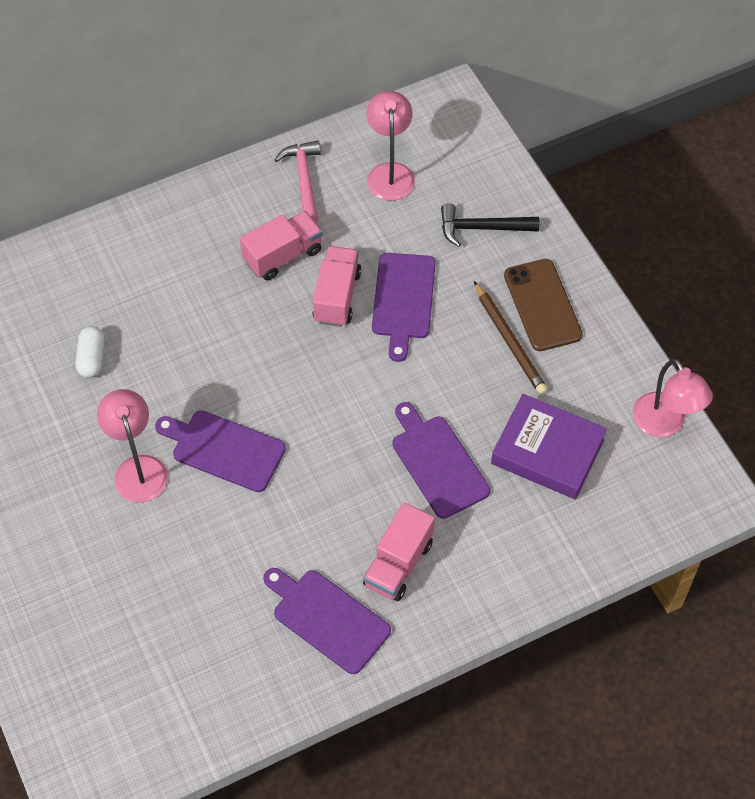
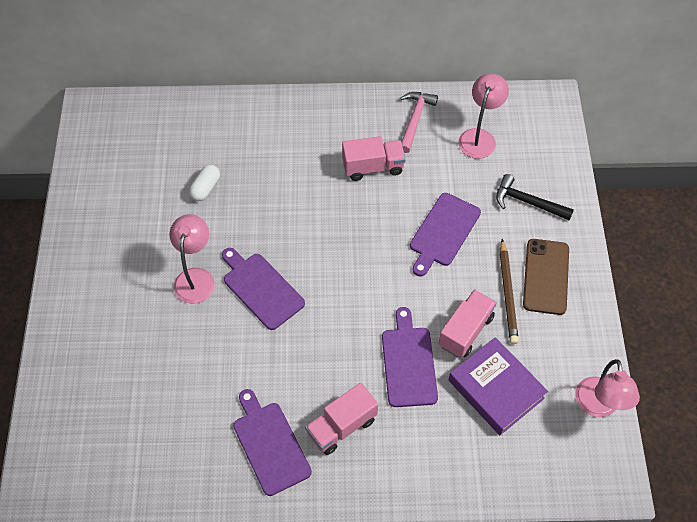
camera: 25 degrees right, 0 degrees up
(336, 296) = (396, 211): pink truck -> pink truck (465, 331)

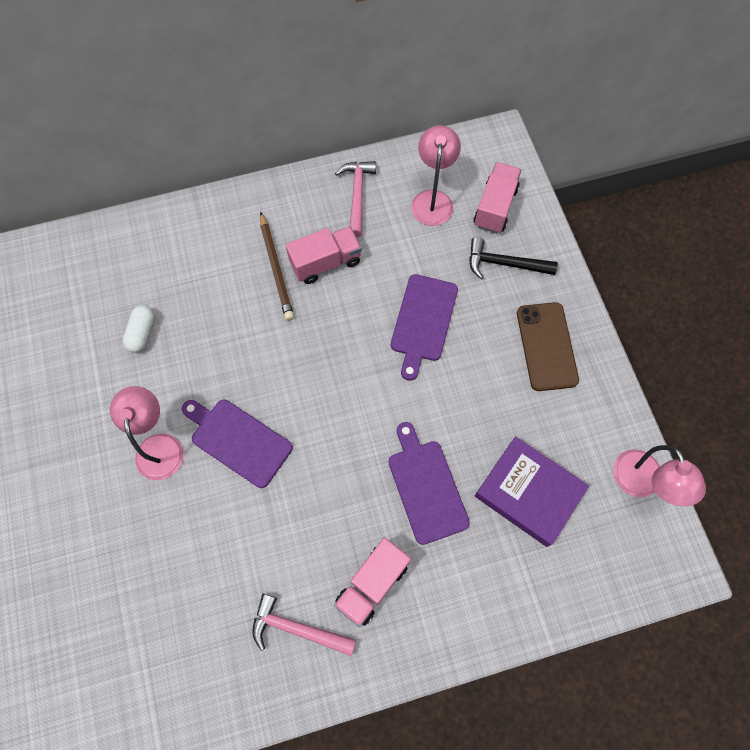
camera: 15 degrees left, 10 degrees up
(270, 444) = (297, 629): purple cutting board -> pink hammer
(465, 331) = (478, 432): pink truck -> pink truck (495, 207)
(507, 293) = (511, 376): brown pencil -> brown pencil (276, 268)

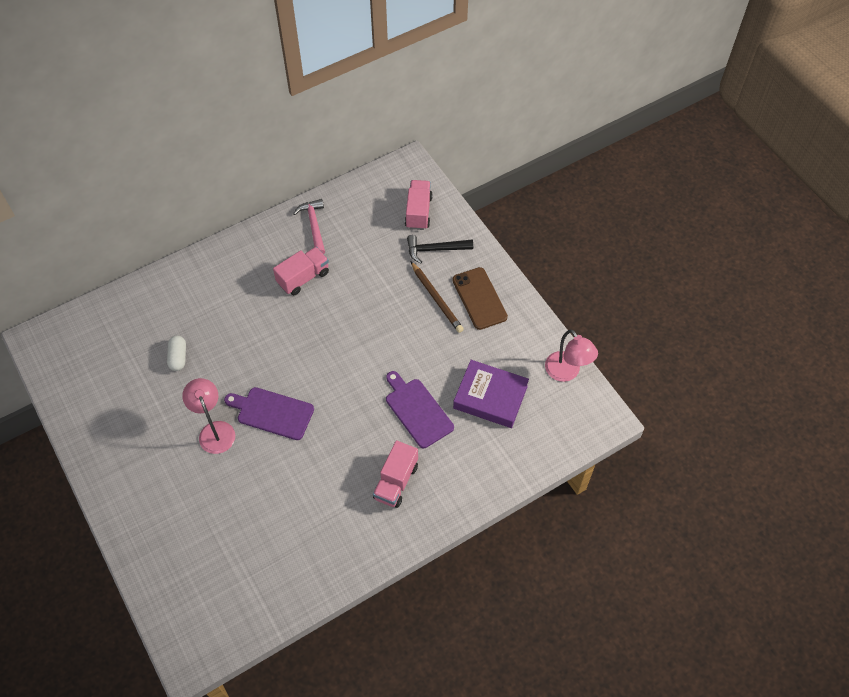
camera: 15 degrees left, 10 degrees down
(276, 268) = (267, 290): brown pencil -> brown pencil (436, 299)
(297, 629) = (350, 523): pink hammer -> none
(423, 321) = (386, 302): purple cutting board -> none
(432, 199) = (371, 217): pink lamp -> none

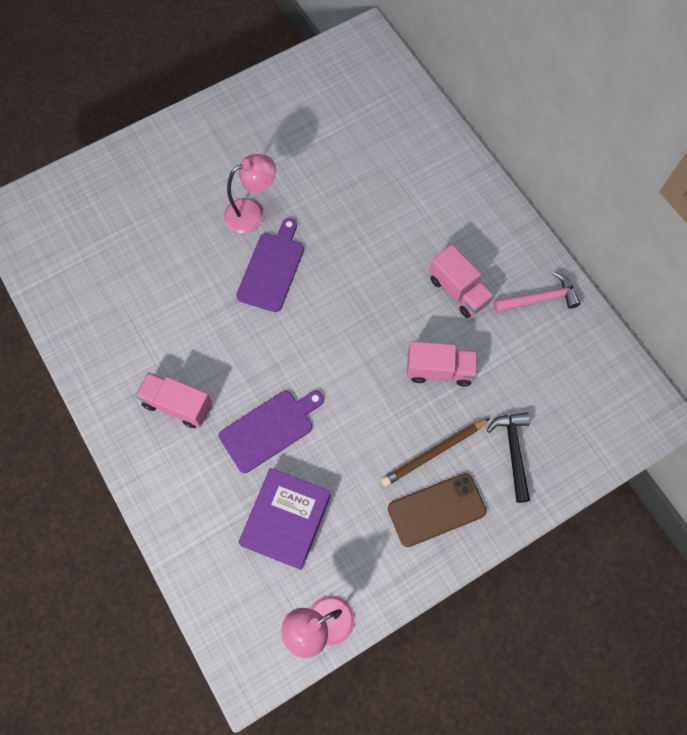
camera: 90 degrees right, 10 degrees up
(178, 357) = (344, 169): white capsule -> none
(418, 212) = (575, 429): pink truck -> pink truck (439, 370)

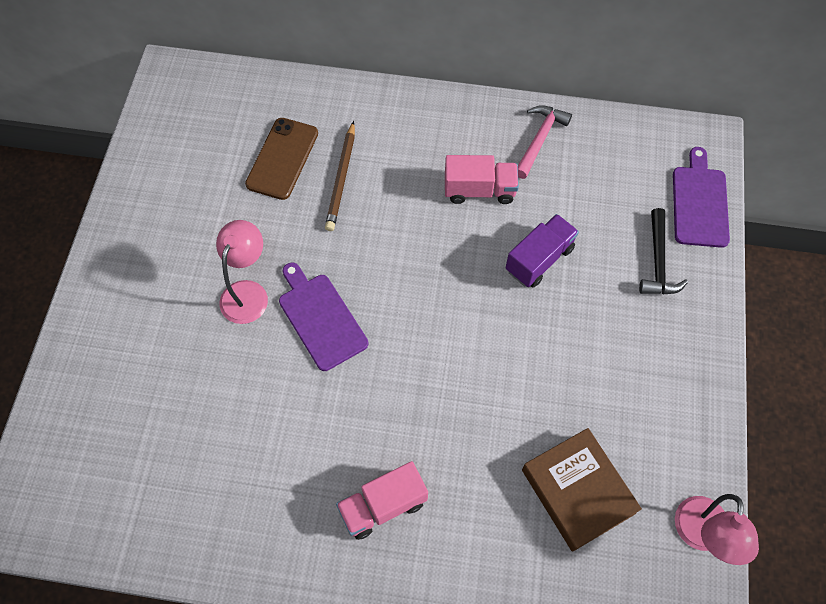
camera: 50 degrees left, 5 degrees down
(269, 429) = (478, 439): purple cutting board -> purple cutting board (699, 203)
(286, 520) = (577, 491): purple book -> brown book
(434, 453) = (611, 321): brown pencil -> brown pencil (341, 179)
(436, 510) = (664, 358): brown phone -> brown phone (282, 158)
(439, 370) = (539, 259): pink truck -> purple truck
(513, 452) = (658, 261): black hammer -> black hammer turned 120 degrees counterclockwise

